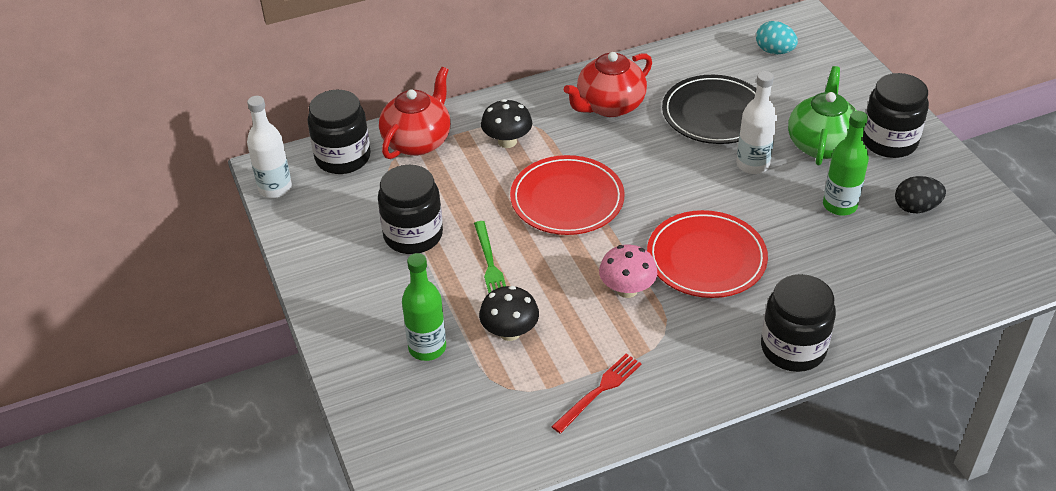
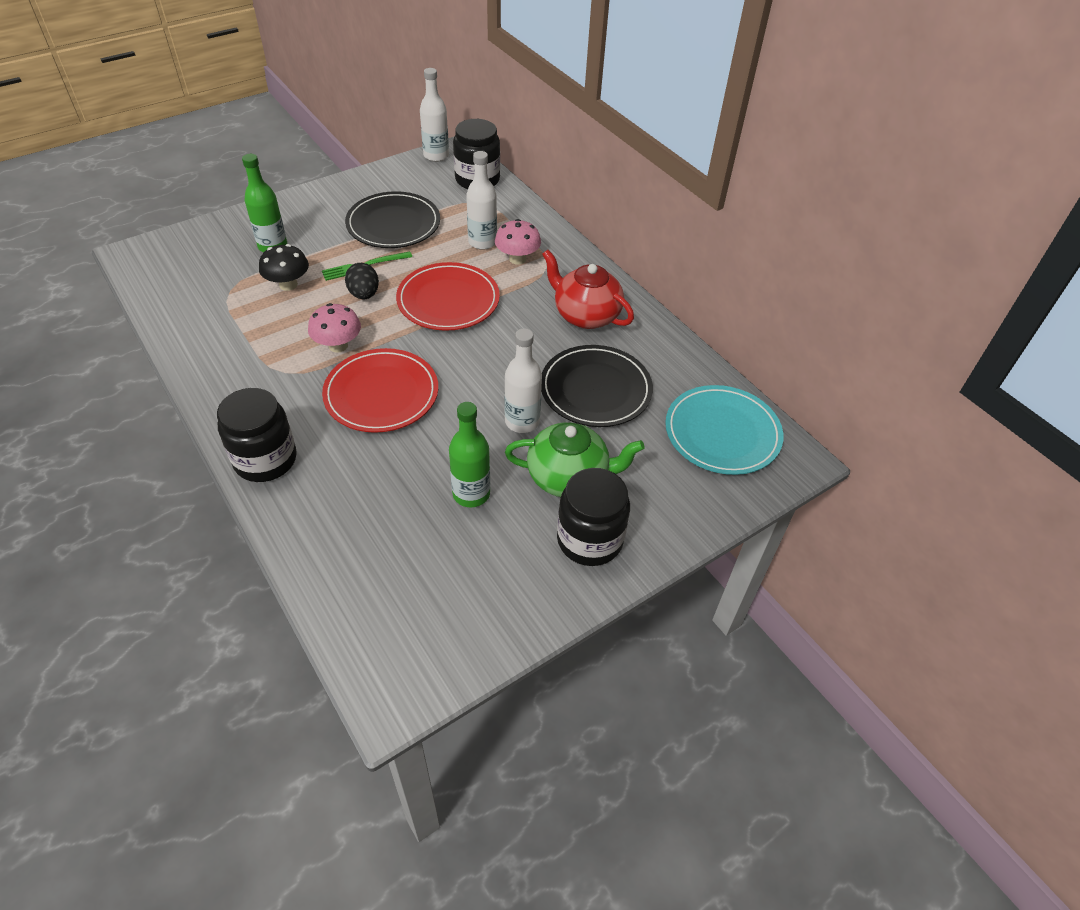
camera: 75 degrees right, 5 degrees up
(413, 235) = (393, 224): black jar -> black plate
(418, 141) = (506, 212): red teapot -> none
(469, 165) = (482, 242): none -> white bottle
(507, 141) = (517, 259): black mushroom -> pink mushroom
(599, 391) = (222, 338): red fork -> none
(774, 51) = (722, 433): turquoise egg -> turquoise plate
(916, 208) = (478, 563): black egg -> black egg (364, 294)

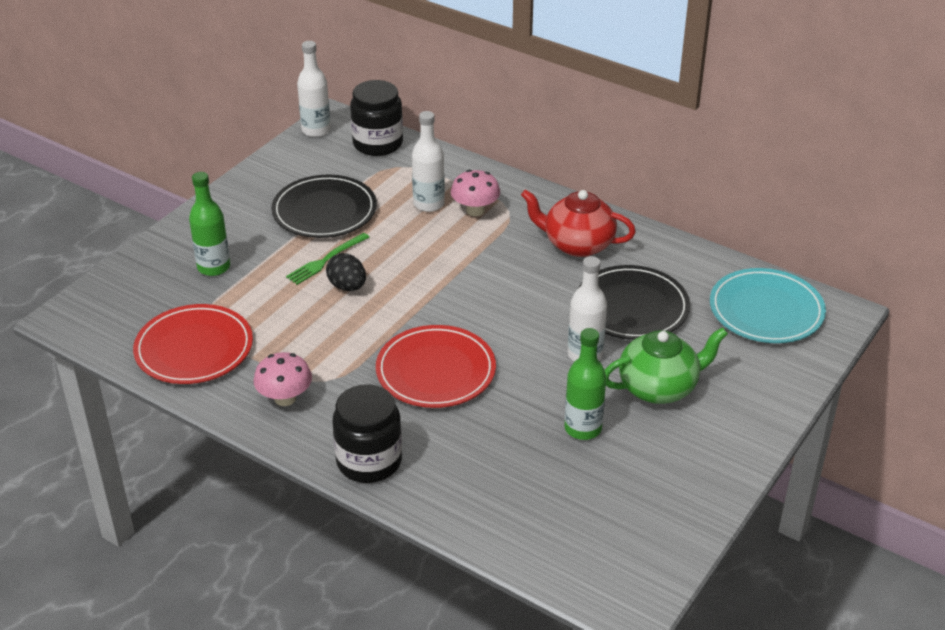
camera: 20 degrees left, 10 degrees down
(288, 285) = (261, 299): black mushroom -> none
(338, 345) = (359, 341): pink mushroom -> pink mushroom (285, 398)
(448, 300) = (436, 268): red plate -> red plate (194, 349)
(589, 540) = (711, 431): black jar -> none

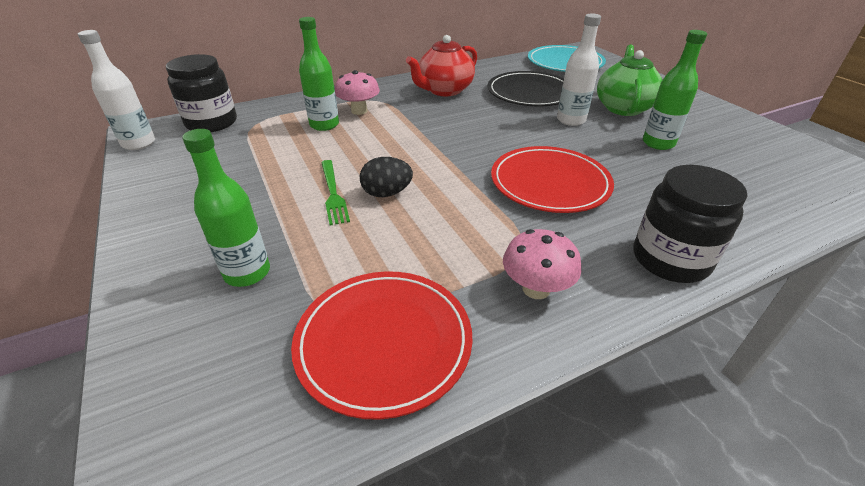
camera: 60 degrees left, 0 degrees up
(324, 211) = (260, 173): black plate -> none
(429, 204) = (324, 125): white bottle -> green bottle

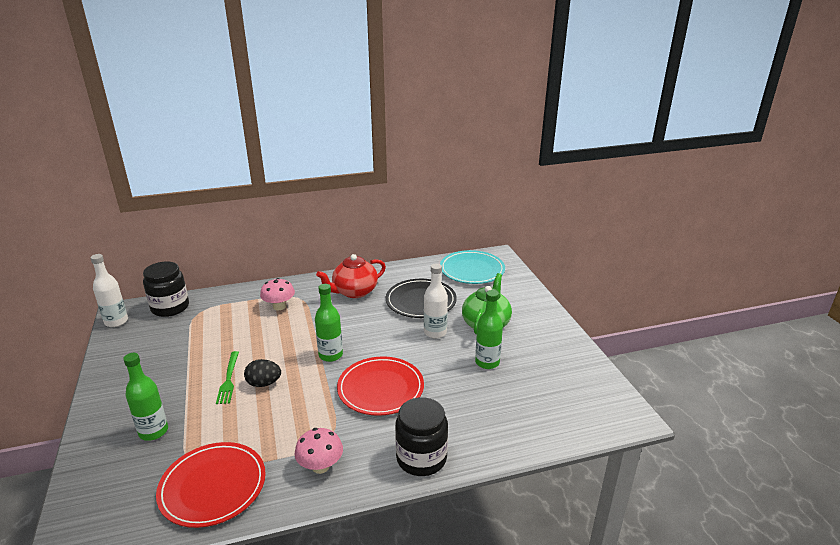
camera: 10 degrees right, 10 degrees down
(324, 125) = (248, 318): green bottle -> green bottle (330, 355)

